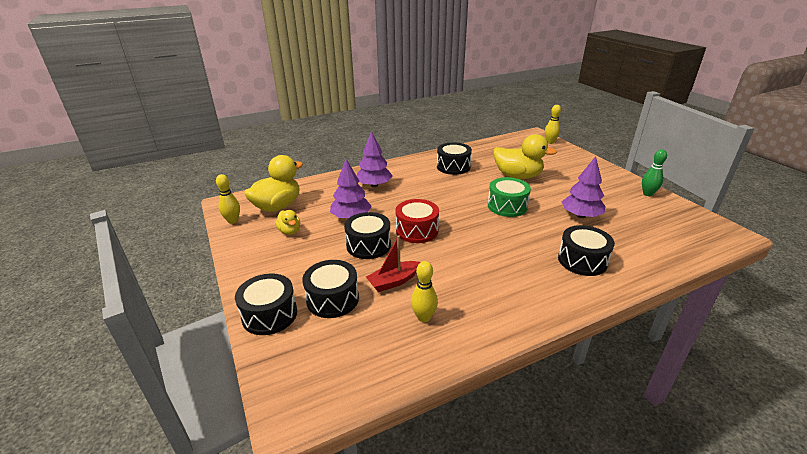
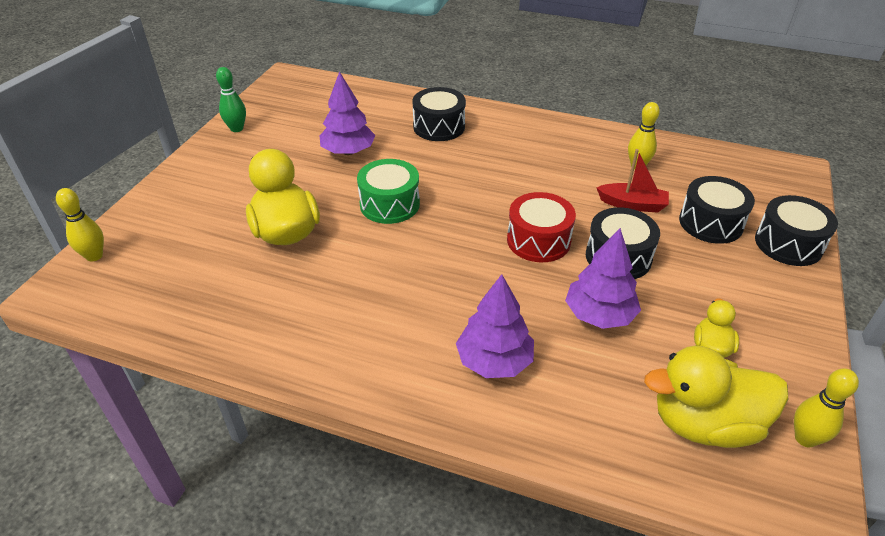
camera: 135 degrees left, 10 degrees up
(453, 167) = (320, 312): black drum -> none

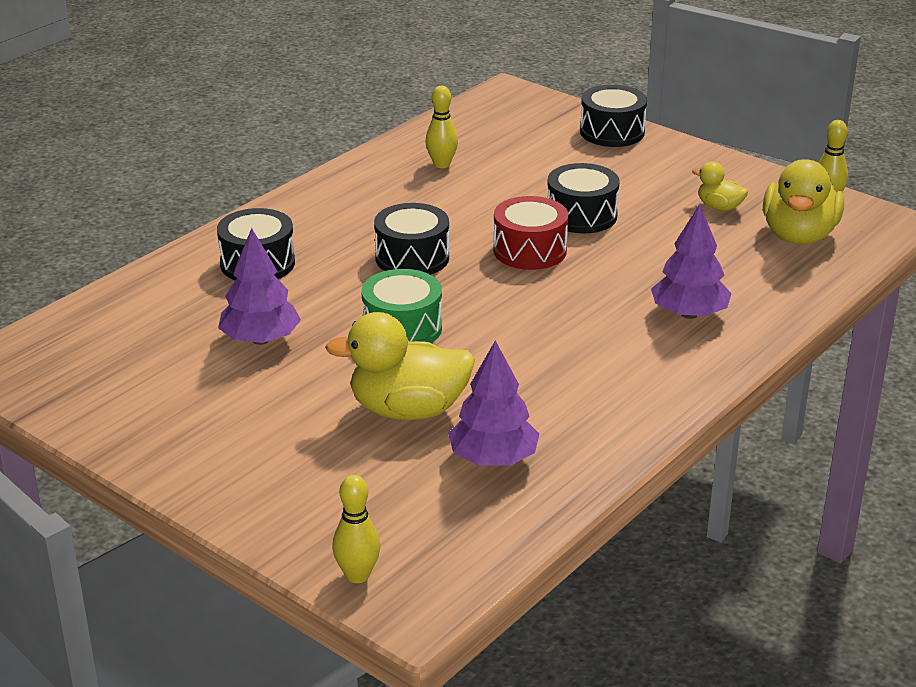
camera: 70 degrees left, 10 degrees down
(237, 129) = (115, 427): green bowling pin -> none
(599, 315) = (655, 247): purple tree -> purple tree (493, 459)
(632, 204) = (505, 185): red boat -> none
(710, 223) = (560, 156): black drum -> black drum (412, 258)

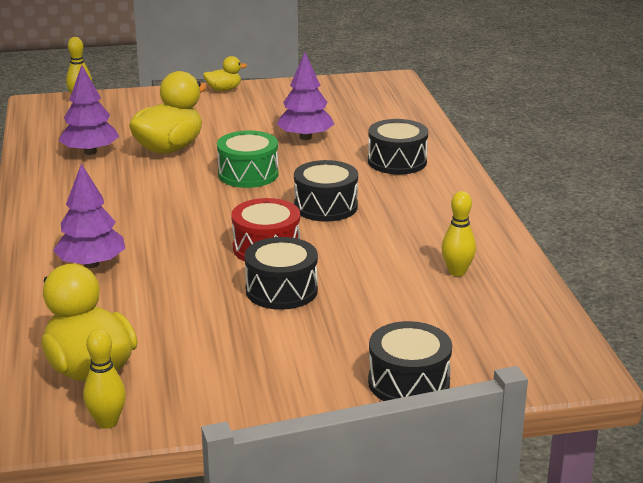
camera: 130 degrees right, 5 degrees down
(719, 207) = (192, 358): yellow duck -> yellow duck (224, 90)

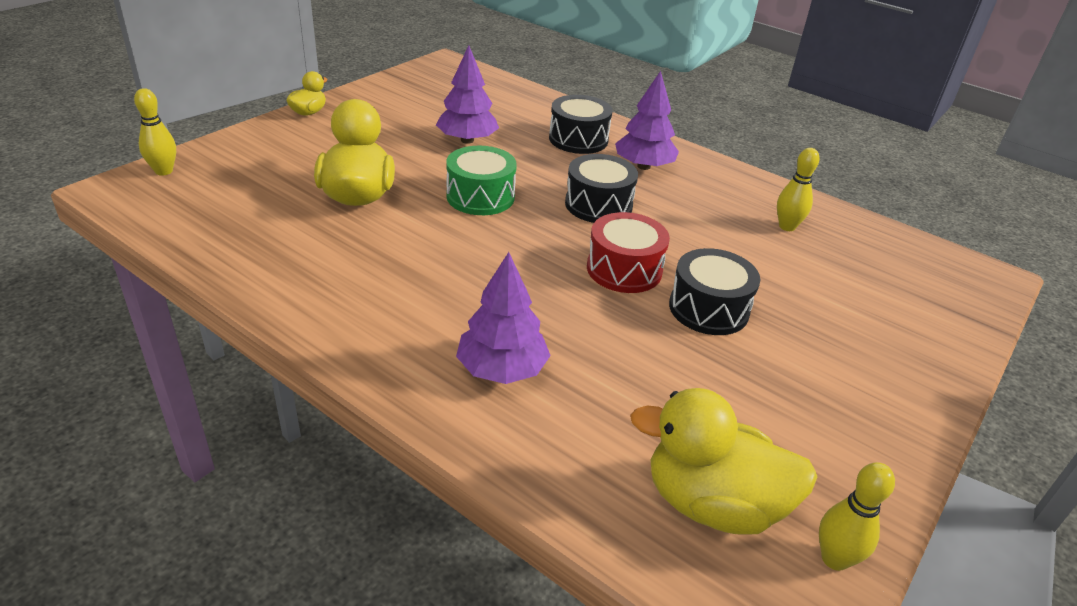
camera: 45 degrees left, 10 degrees up
(90, 152) = (276, 230): purple tree -> purple tree (643, 166)
(408, 382) = (935, 350): black drum -> none

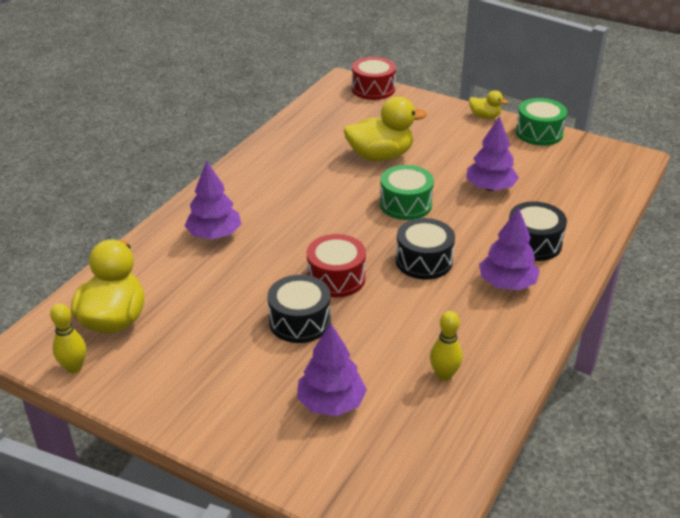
camera: 85 degrees right, 0 degrees up
(164, 171) = (373, 89): yellow bowling pin -> red drum
(369, 92) = (539, 133): none -> green drum
(844, 303) = (331, 403): none -> purple tree

